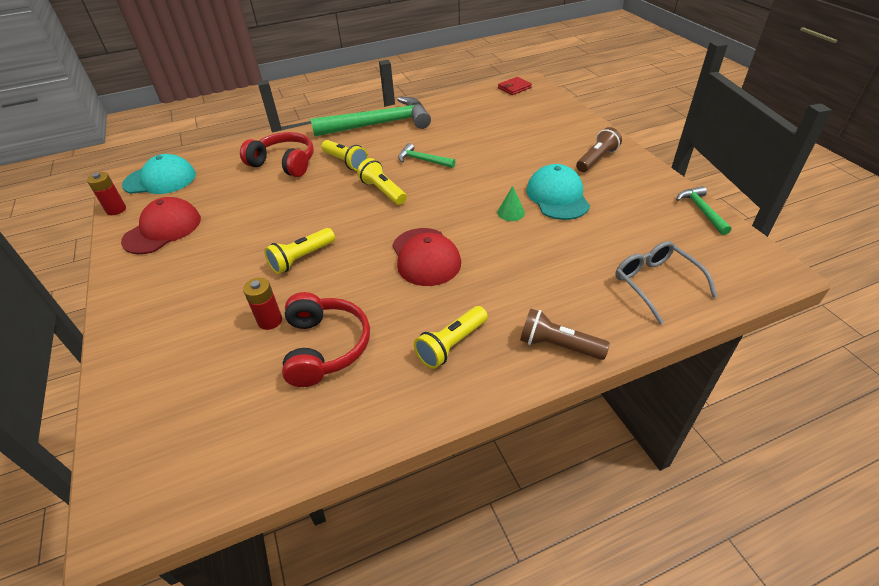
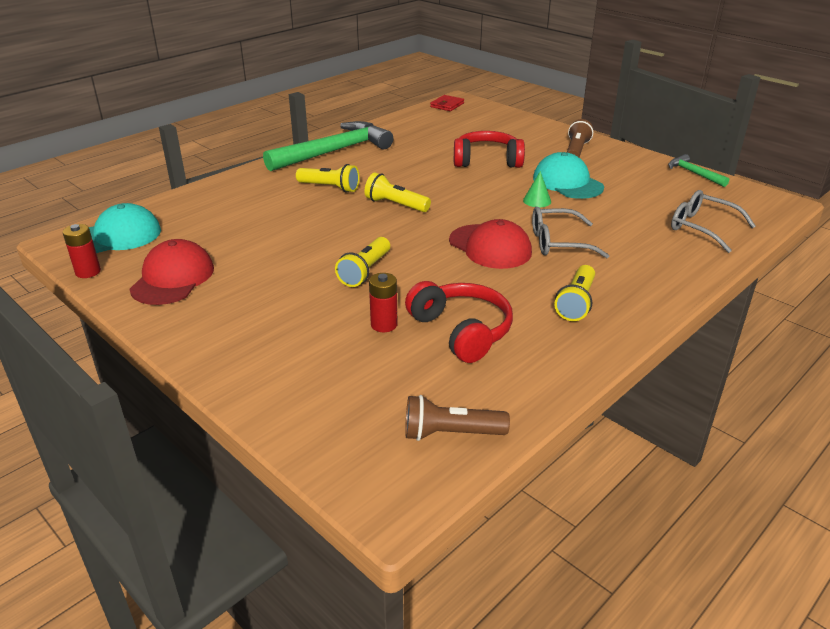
camera: 25 degrees left, 10 degrees down
(284, 163) = (259, 199): red headphones -> red headphones (487, 161)
(423, 160) = (412, 174): green hammer -> none
(492, 267) = (558, 242): none -> grey glasses
(558, 346) = (664, 284): brown flashlight -> brown flashlight (450, 433)

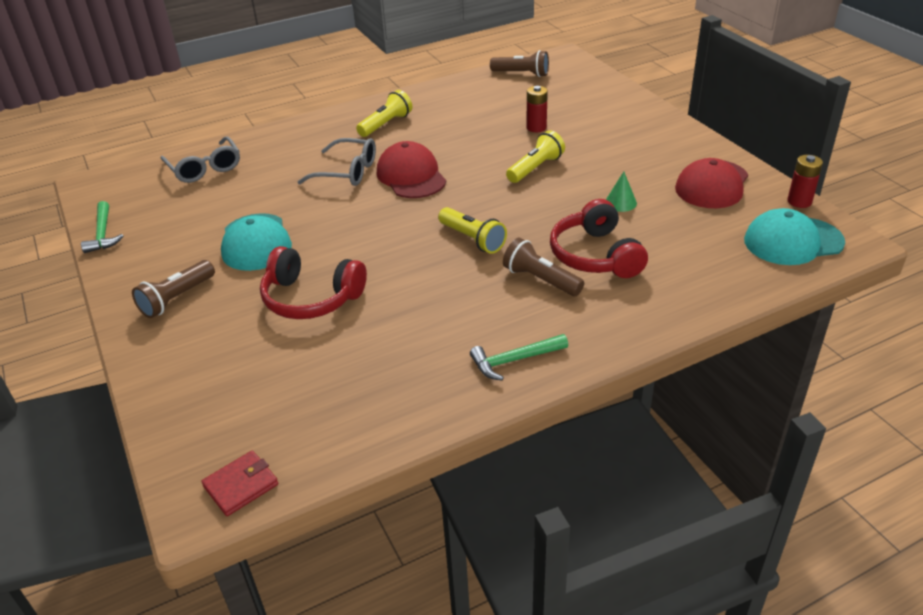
camera: 160 degrees left, 5 degrees up
(330, 188) = (540, 280): yellow flashlight -> brown flashlight
(334, 152) = (514, 360): green hammer -> green hammer, size x0.47
(461, 331) = (483, 117): red headphones -> red headphones (595, 255)
(537, 201) = (317, 221): green cone -> green cone (620, 202)

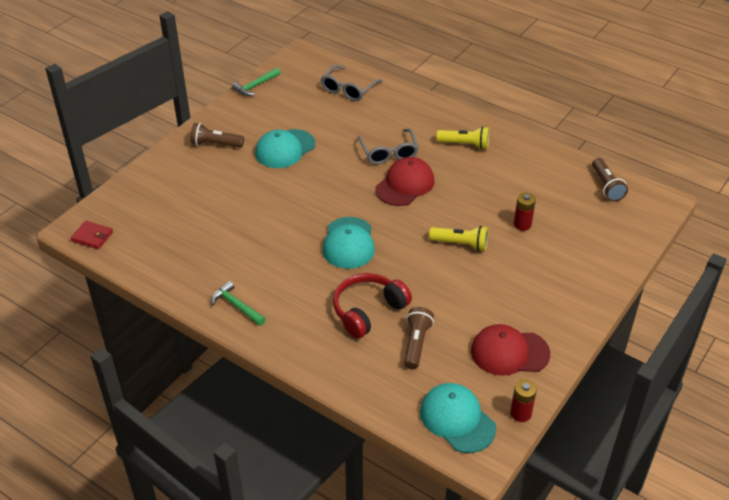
camera: 60 degrees right, 5 degrees up
(311, 298) = (246, 196): red headphones -> none
(472, 239) = (348, 243): yellow flashlight -> turquoise cap
(540, 280) = (323, 291): brown flashlight -> brown flashlight (416, 344)
(620, 202) = (445, 305): green cone -> none

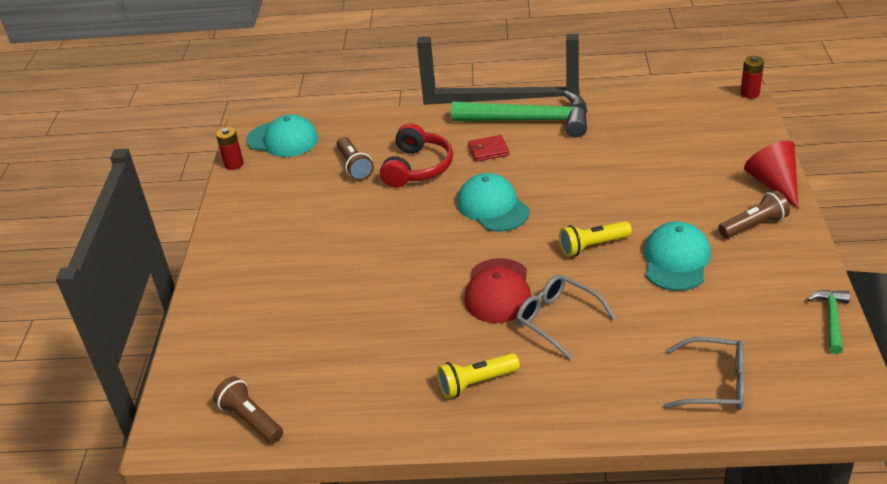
camera: 150 degrees right, 5 degrees down
(92, 237) = (719, 103): red wallet -> red wallet (488, 150)
(164, 160) = (773, 184): none -> red cone
(237, 306) = (529, 121): green hammer -> green hammer, size x2.13
(348, 89) = (715, 384): grey glasses -> grey glasses turned 105 degrees clockwise
(461, 244) = (381, 261): yellow flashlight -> yellow flashlight (592, 246)
(509, 352) = (268, 197): red cap -> none
(522, 224) = (329, 314): red battery -> red battery (749, 93)

